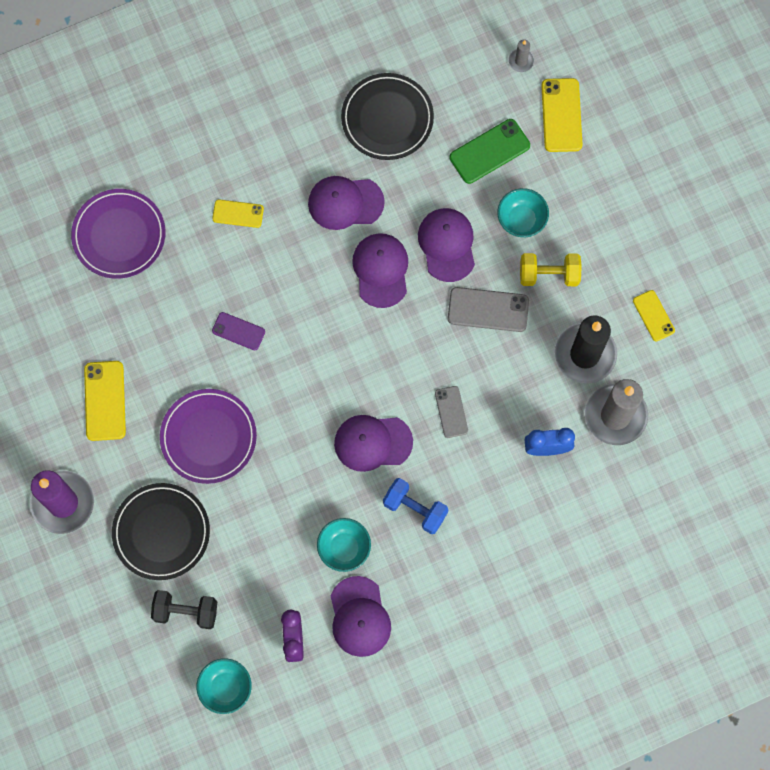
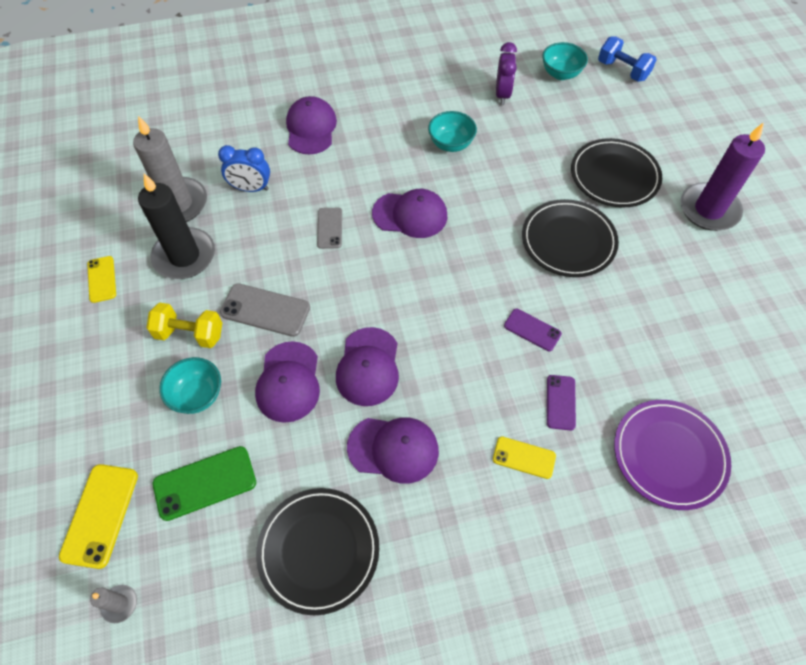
camera: 170 degrees left, 15 degrees down
(105, 401) = (674, 287): yellow phone -> none
(186, 611) = (592, 122): black dumbbell -> none
(208, 437) = (568, 241): purple plate -> black plate
(210, 266) = (560, 402): none -> purple phone
(359, 617) = (446, 100): purple cap -> purple cap (311, 128)
(415, 509) = (382, 162): blue dumbbell -> blue dumbbell (622, 70)

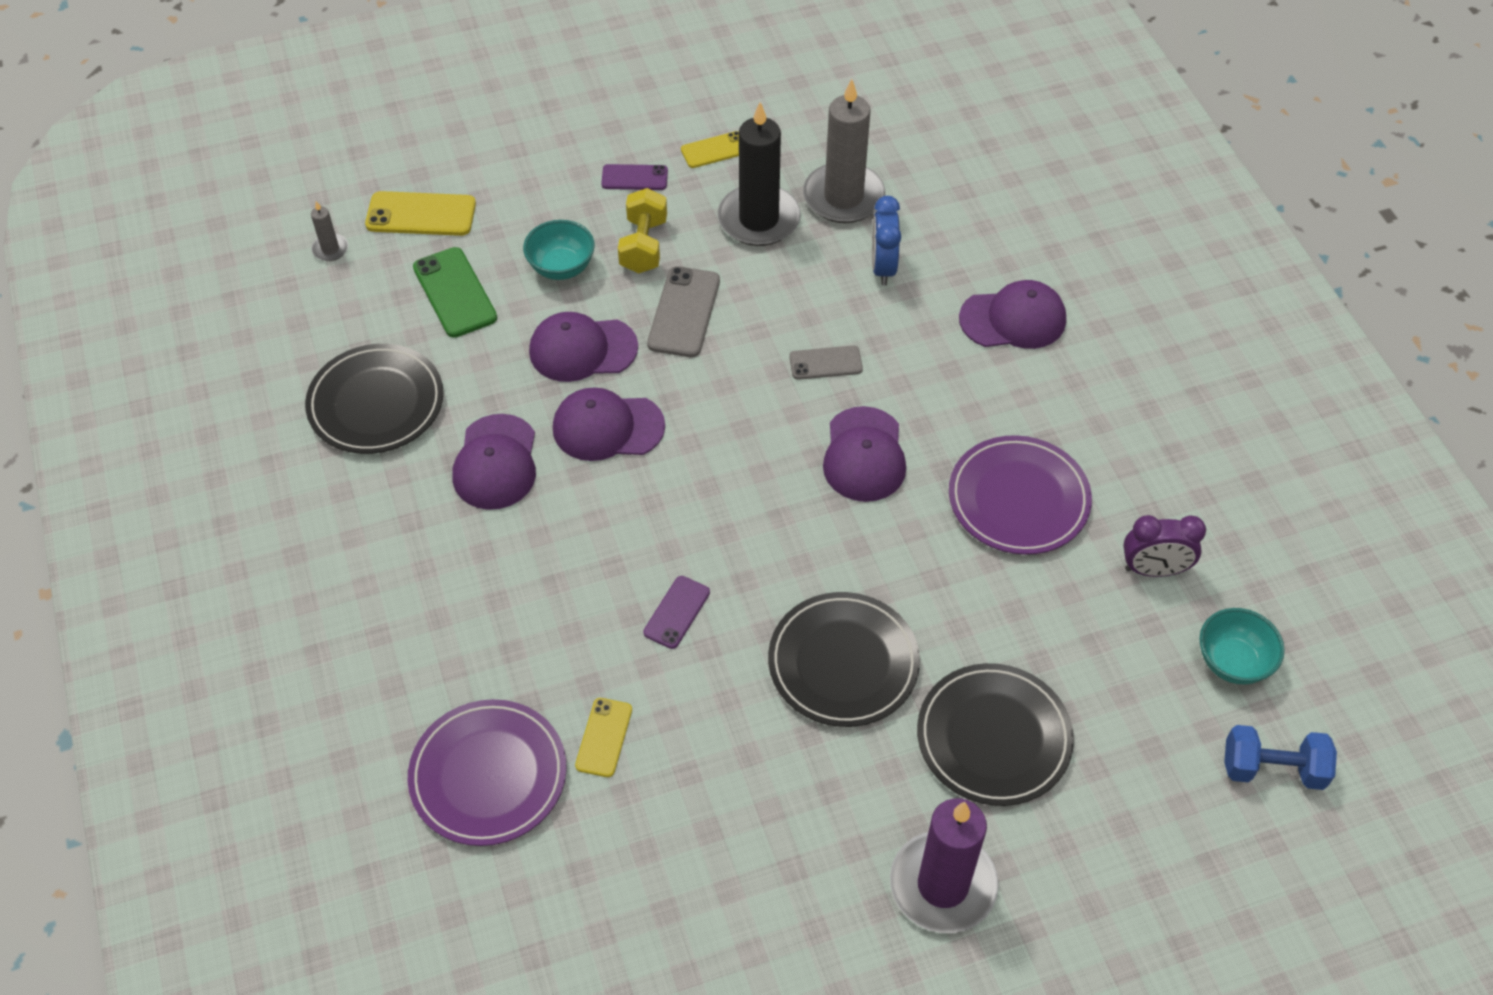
camera: 85 degrees right, 5 degrees down
(451, 144) = (1018, 499): turquoise bowl -> purple plate
(524, 457) = (485, 602): yellow phone -> yellow phone (604, 737)
(560, 402) = (564, 645): purple phone -> purple phone (634, 178)
(622, 70) = (1272, 769): blue dumbbell -> blue dumbbell turned 60 degrees clockwise

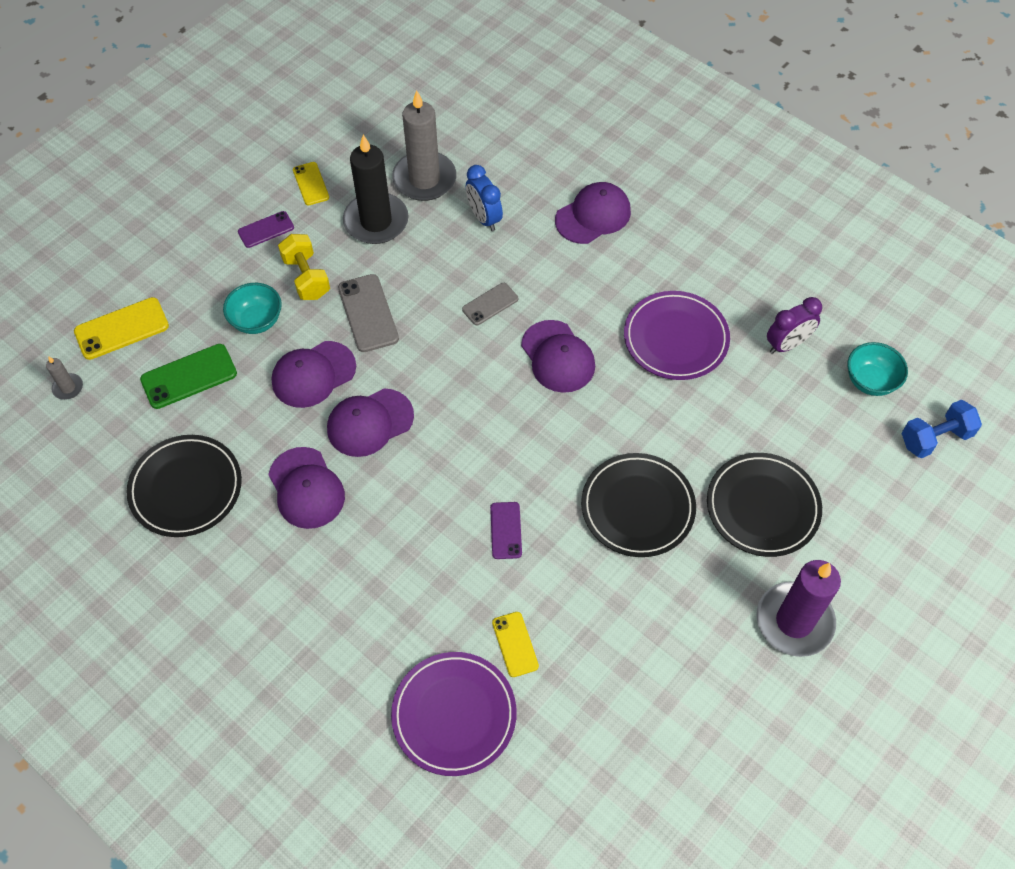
camera: 30 degrees left, 5 degrees up
(454, 293) = (189, 376): green phone -> green phone turned 60 degrees counterclockwise
(715, 150) = (311, 184): yellow phone -> yellow phone turned 60 degrees counterclockwise

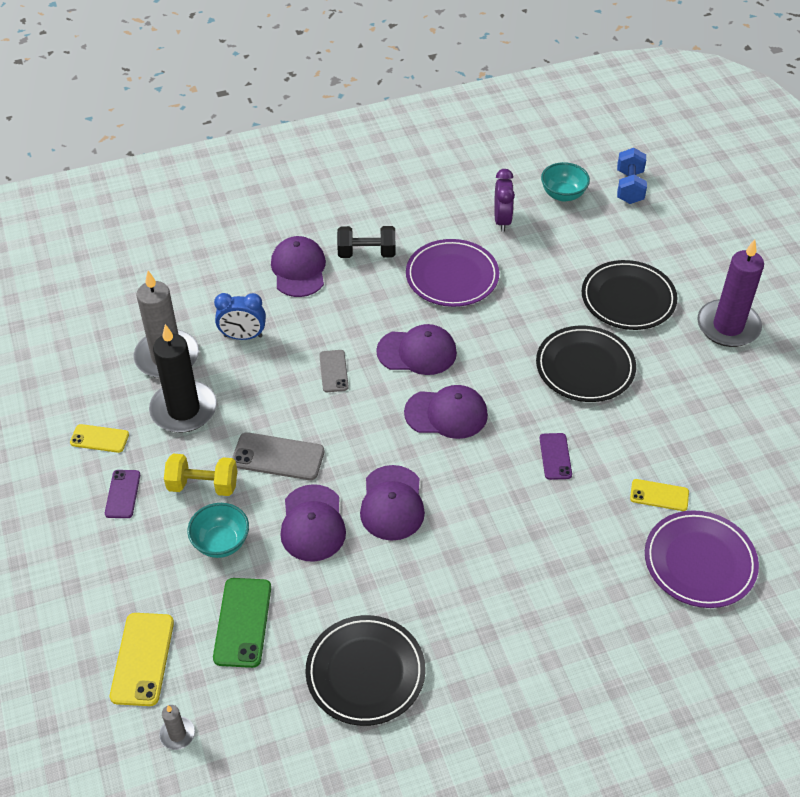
camera: 60 degrees left, 10 degrees down
(306, 488) = (427, 577): purple cap -> purple cap (446, 414)
(506, 530) = (555, 456): purple phone -> purple phone turned 60 degrees clockwise
(653, 256) = (366, 253): none -> black dumbbell

